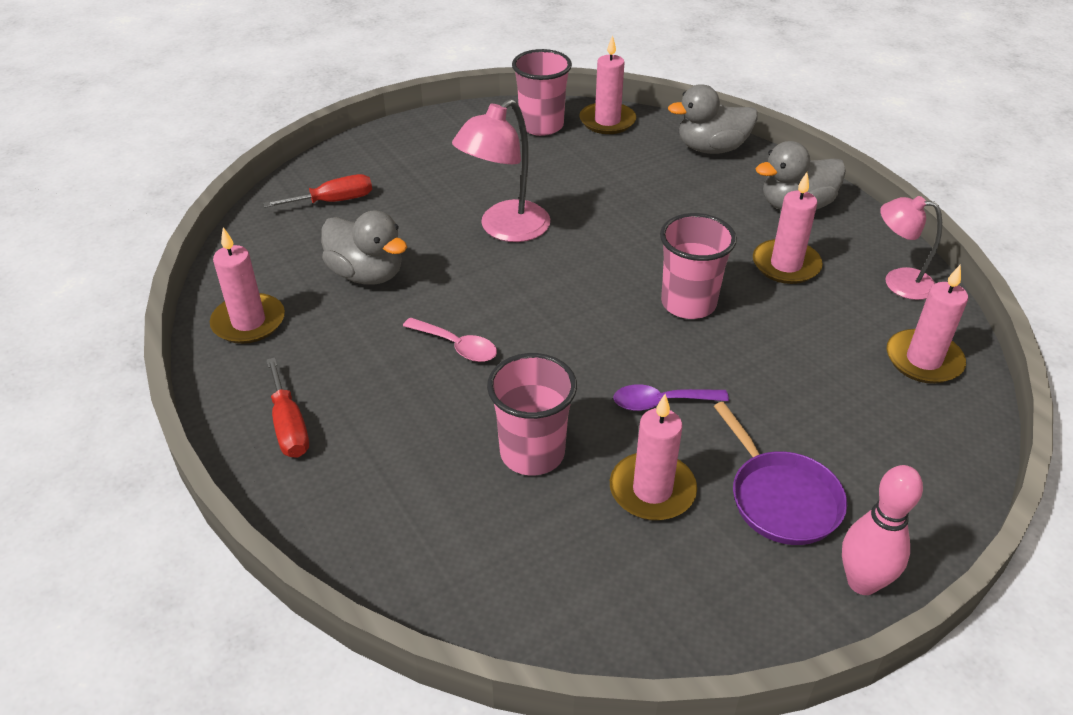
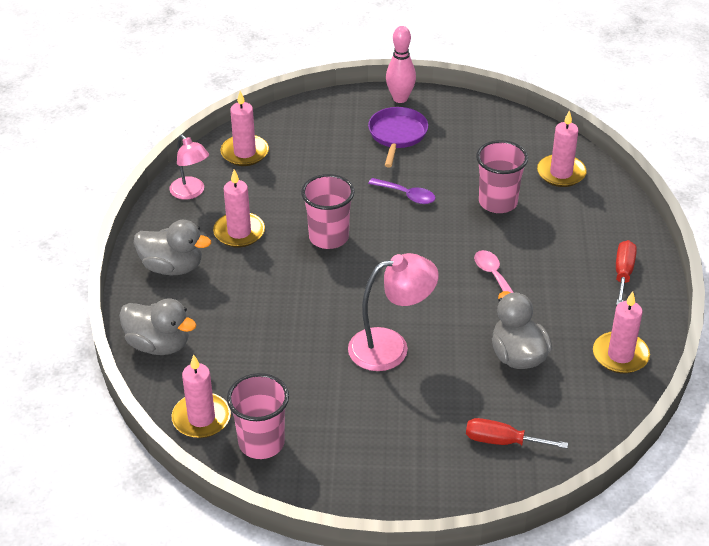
camera: 145 degrees left, 0 degrees up
(652, 490) = (453, 163): pink candle -> pink candle (561, 173)

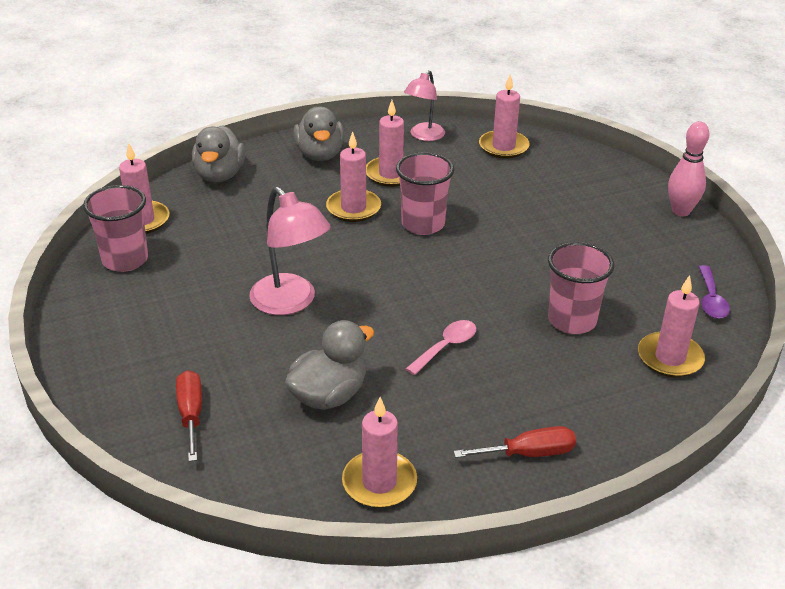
camera: 65 degrees right, 5 degrees down
(277, 271) = (353, 208): none -> pink candle
(397, 135) = (618, 224): purple pan -> none
(406, 195) = (527, 255): purple spoon -> purple spoon (711, 299)

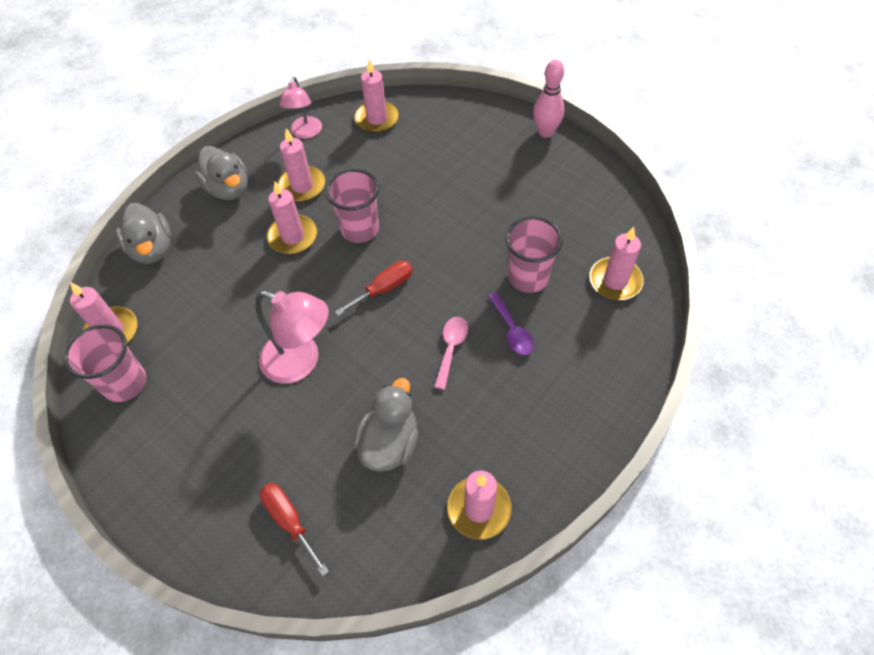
camera: 25 degrees left, 20 degrees up
(529, 453) = (569, 422): red screwdriver -> red screwdriver (384, 289)
(711, 299) = (612, 211): purple spoon -> purple spoon (512, 330)

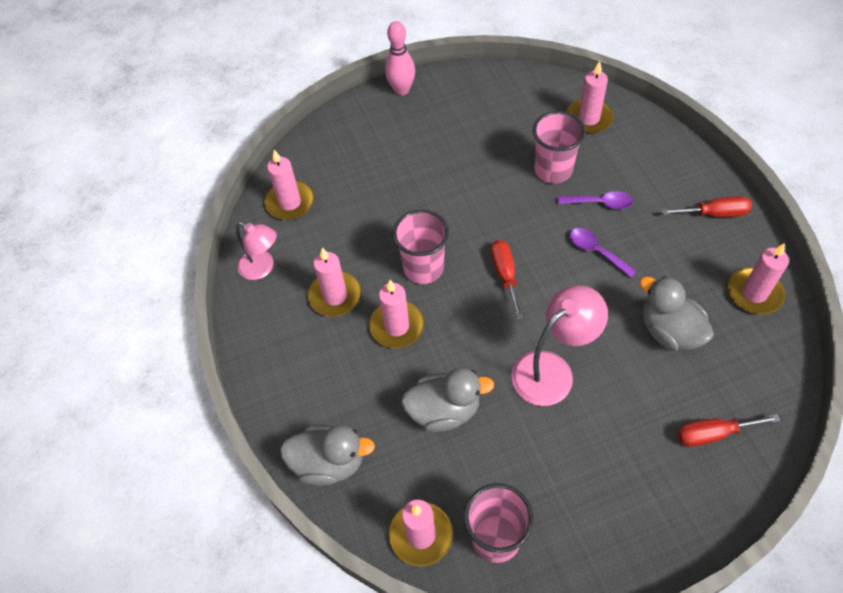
camera: 60 degrees left, 0 degrees up
(228, 189) = (292, 363): grey duck -> grey duck (444, 411)
(451, 349) = (596, 251): pink spoon -> purple spoon
(563, 437) = (714, 214): none -> red screwdriver

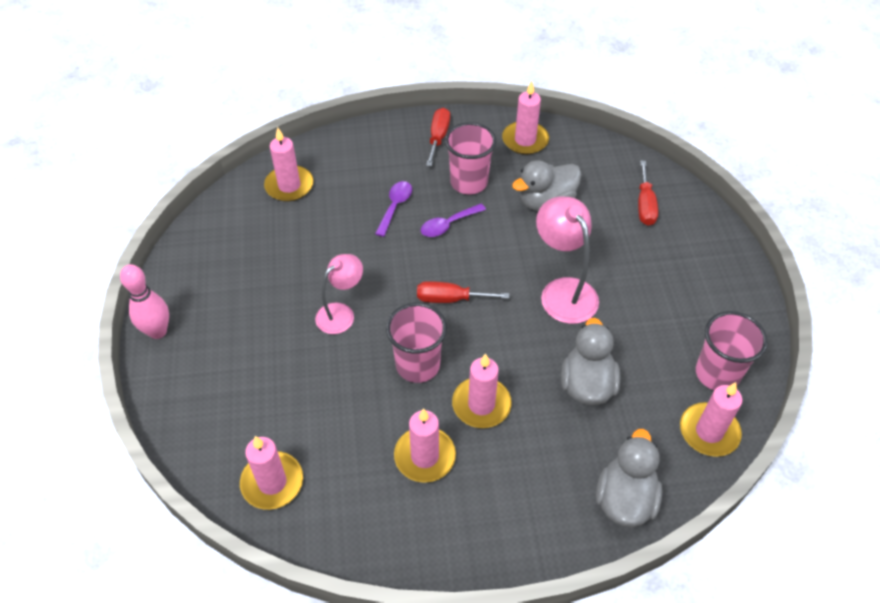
camera: 80 degrees left, 5 degrees down
(262, 268) = (358, 529): pink lamp -> pink lamp (341, 313)
(553, 170) = (340, 229): pink cup -> pink cup (469, 182)

